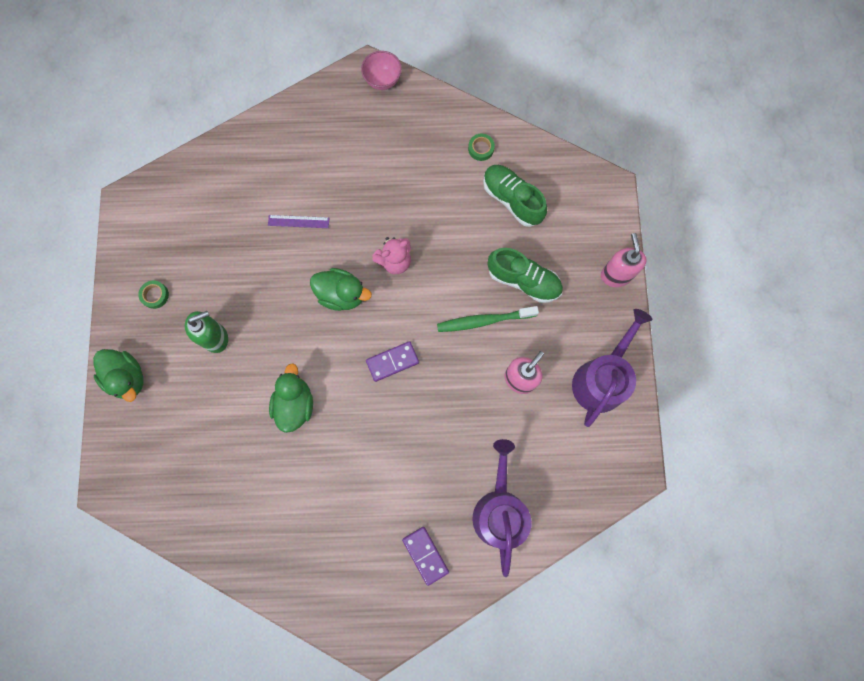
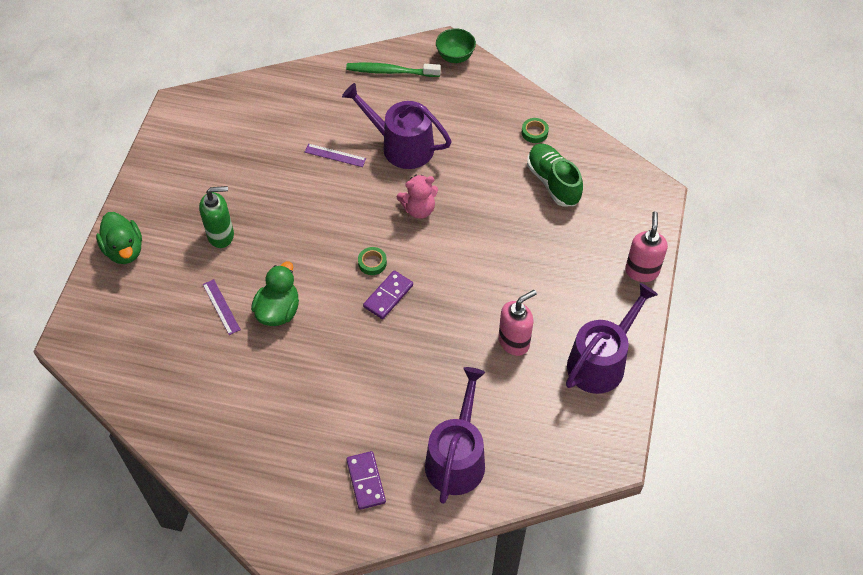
camera: 15 degrees right, 20 degrees down
(155, 295) = (176, 186): green tape -> green tape (372, 263)
(240, 414) = (221, 307): none -> purple ruler
(341, 294) = (357, 226): green duck -> none
(359, 195) = (401, 146): none -> purple watering can
(382, 80) = (455, 57): pink bowl -> green bowl
(392, 362) = (388, 296): purple domino -> purple domino turned 45 degrees counterclockwise
(484, 321) = (493, 281): green toothbrush -> green toothbrush (391, 71)
(523, 280) = (544, 254): green shoe -> none

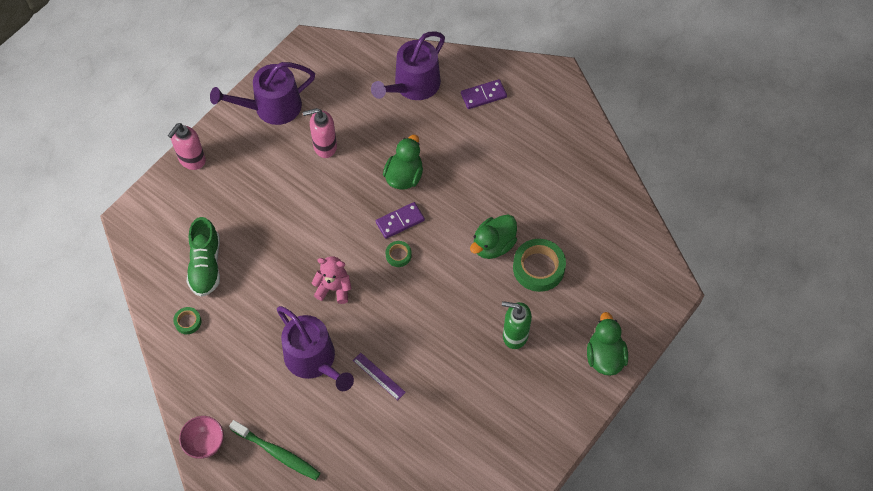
camera: 155 degrees left, 5 degrees up
(221, 307) = (538, 268): purple ruler -> green tape
(366, 481) = (483, 95): purple domino -> purple domino turned 60 degrees clockwise
(409, 345) = (404, 176): none -> green duck
(455, 57) = (205, 443): green bowl -> pink bowl

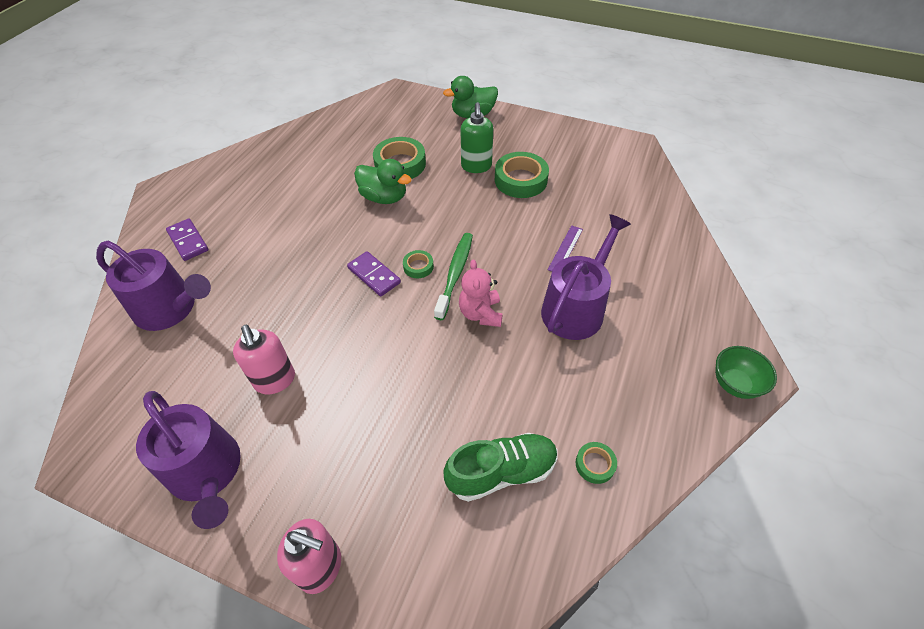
camera: 105 degrees left, 10 degrees down
(205, 443) = (735, 384): pink bowl -> green bowl
(277, 453) = (697, 310): green toothbrush -> green toothbrush (455, 274)
(404, 176) = (311, 286): green duck -> none
(482, 370) = (520, 180): none -> green tape

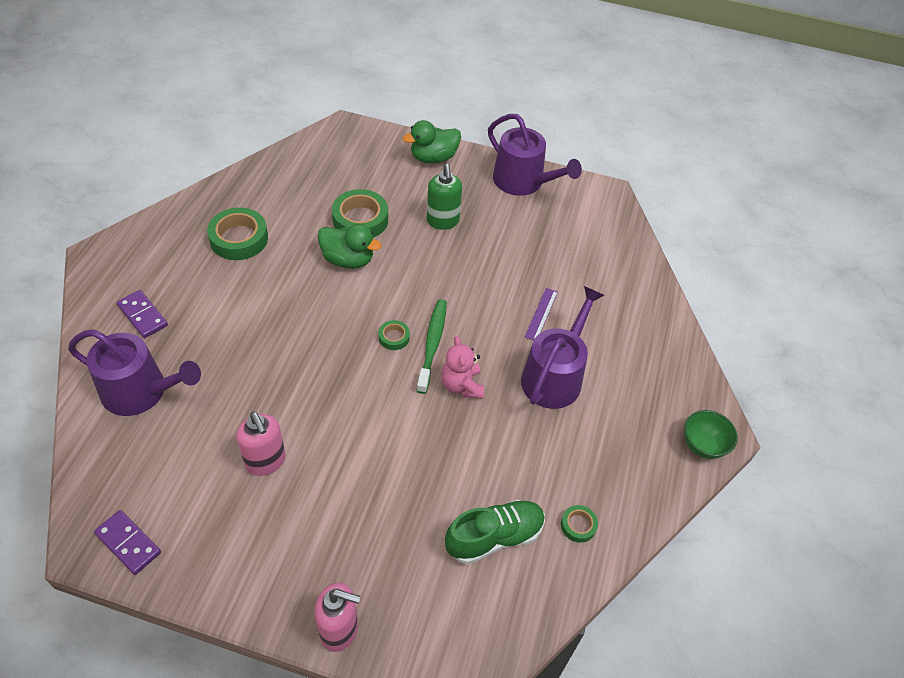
camera: 10 degrees left, 0 degrees up
(207, 472) = (216, 553): purple watering can -> purple watering can (523, 182)
(374, 275) = (349, 348): purple domino -> purple domino (128, 543)
(520, 180) = (491, 237): green tape -> green tape (239, 239)

